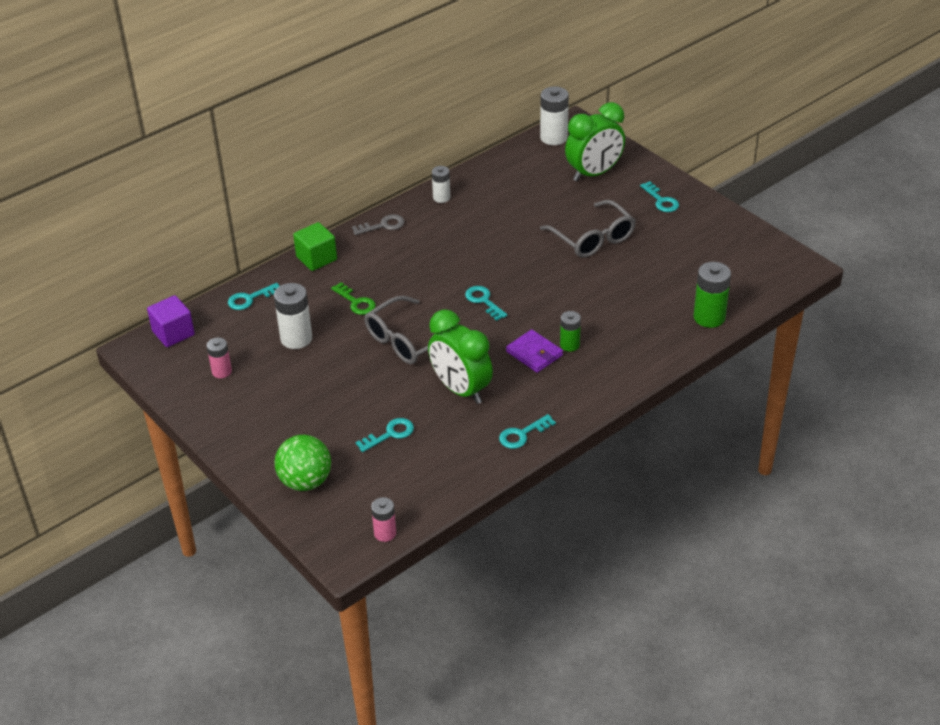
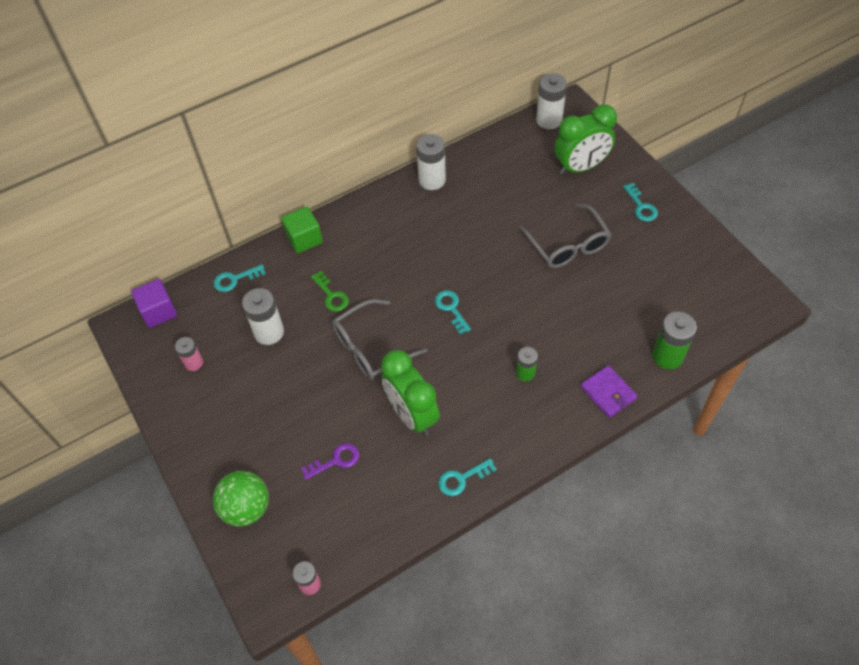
camera: 10 degrees right, 15 degrees up
(383, 225) = (372, 207): grey key -> none
(390, 434) = (335, 461): turquoise key -> purple key
(441, 197) = (432, 180): white battery -> white battery, size x1.63
(534, 353) = (489, 379): purple wallet -> purple wallet (608, 393)

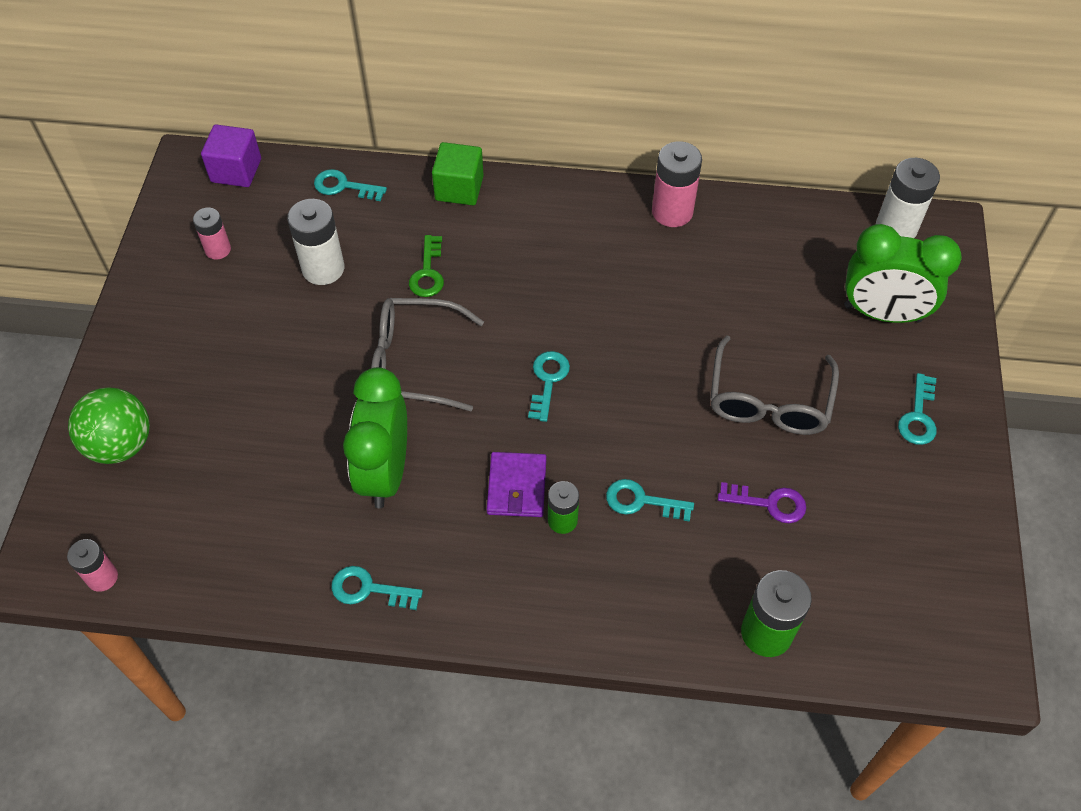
camera: 35 degrees right, 0 degrees up
(335, 461) = (255, 462): purple key -> purple key (769, 503)
(432, 180) = (672, 212): white battery -> pink battery
(554, 336) = (641, 501): none -> turquoise key
(608, 393) = (642, 621): purple wallet -> purple wallet (516, 487)

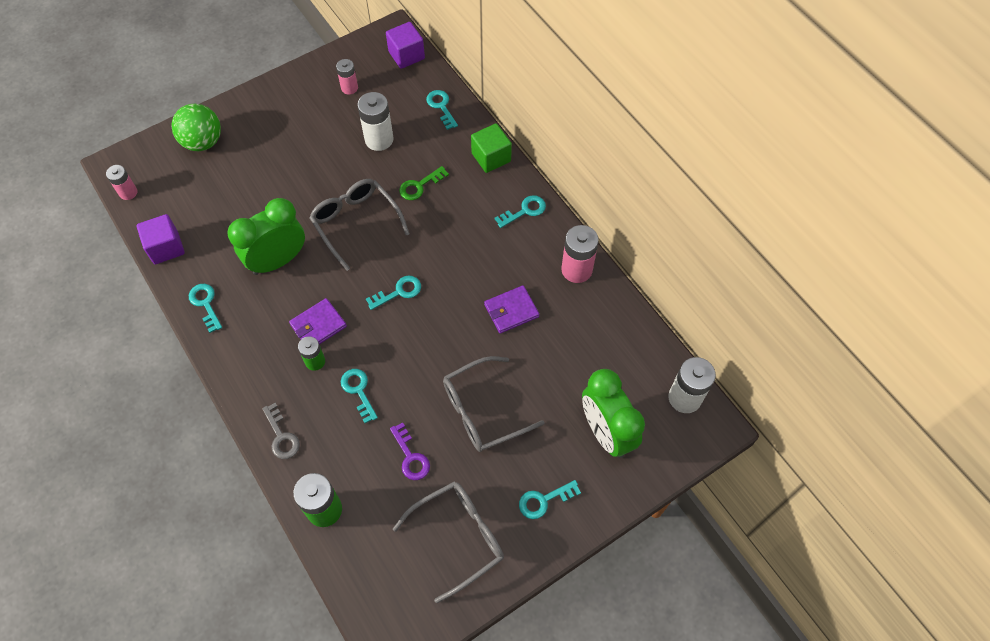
camera: 50 degrees right, 5 degrees up
(237, 584) = (166, 247): none -> purple cube
(557, 206) = (524, 211): none -> turquoise key
(632, 619) = (281, 436): none -> grey key
(669, 297) = (511, 311): none -> purple wallet
(903, 522) = (457, 538): none -> grey glasses

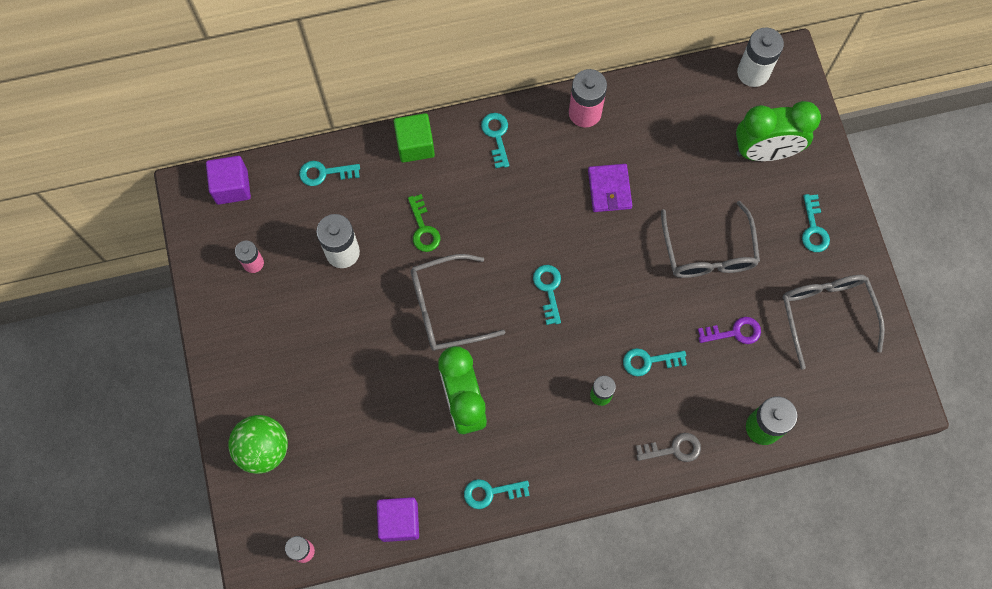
camera: 70 degrees left, 10 degrees up
(318, 325) = (559, 381): purple wallet -> none

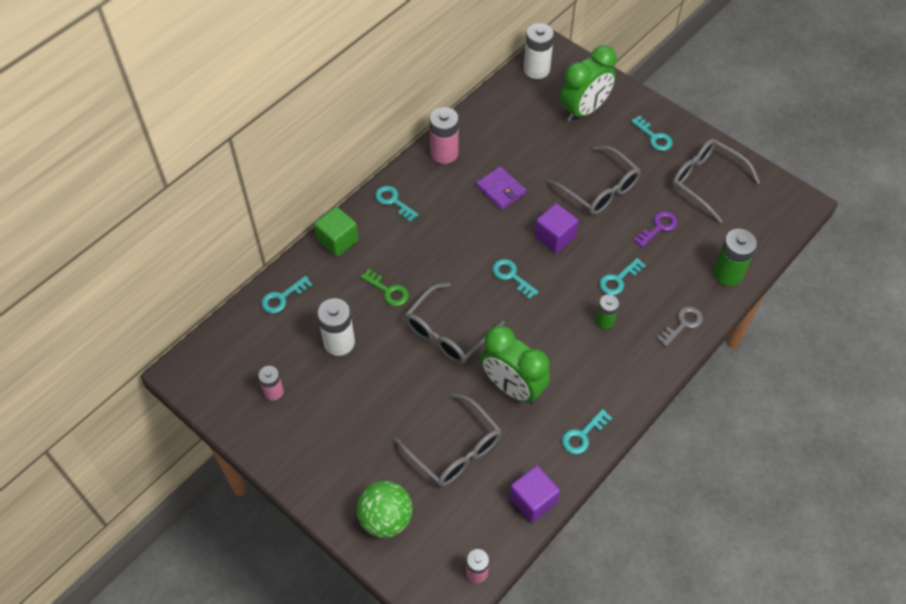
camera: 35 degrees left, 15 degrees down
(232, 186) = (215, 349): purple cube -> purple cube (554, 237)
(367, 425) = (454, 449): none -> grey glasses

